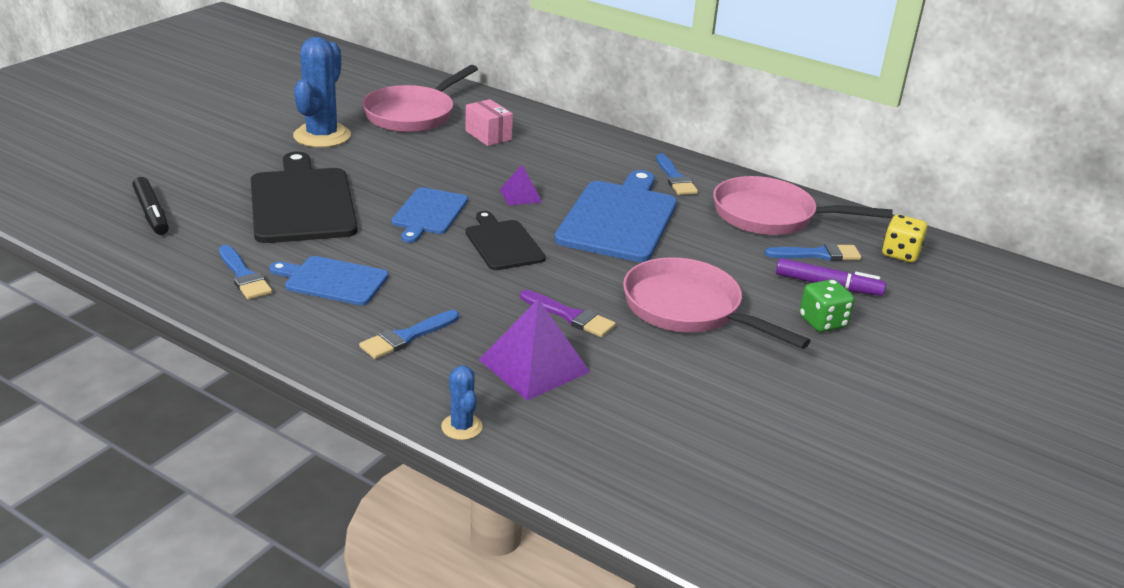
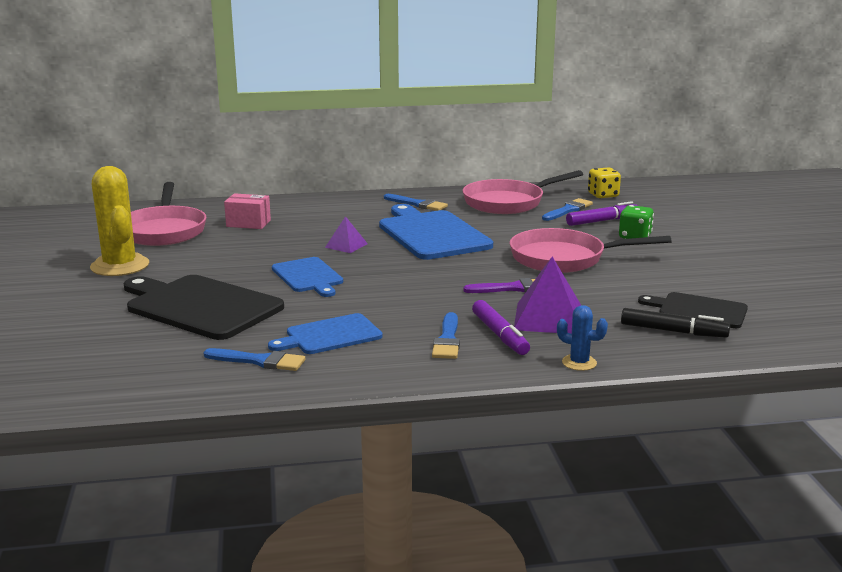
camera: 40 degrees left, 10 degrees down
(151, 213) = (87, 361): black marker -> black marker (673, 331)
(322, 136) = (120, 266): blue cactus -> yellow cactus
(456, 357) = (499, 335): none -> purple marker
(503, 243) = (393, 272): black cutting board -> black cutting board (698, 310)

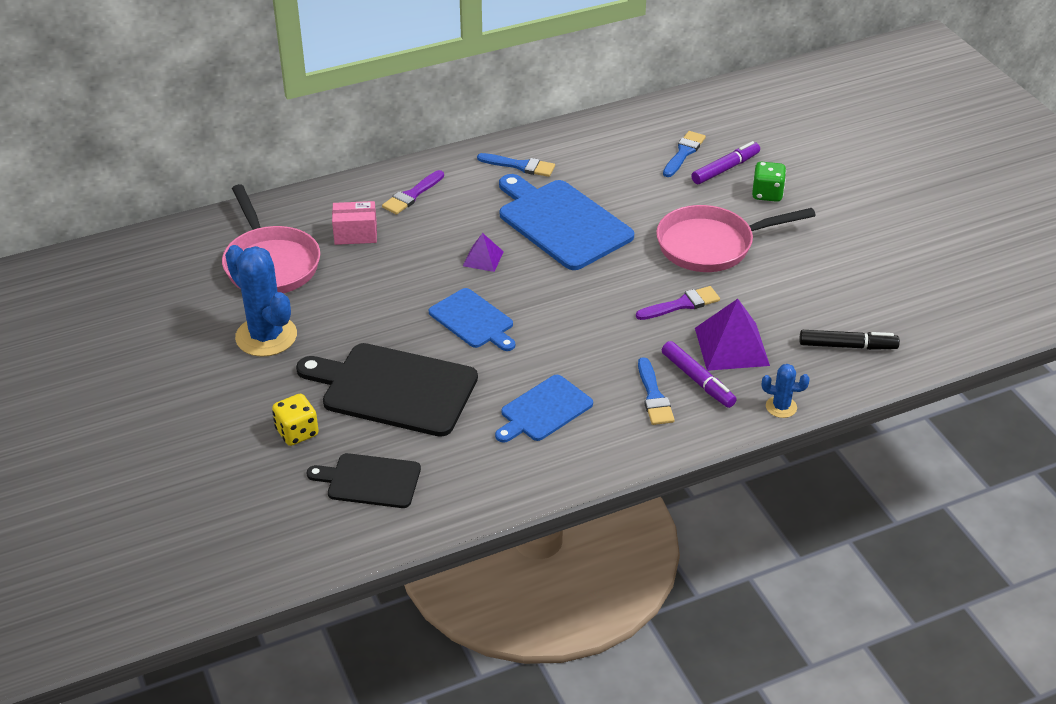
camera: 15 degrees left, 20 degrees up
(120, 266) = (266, 336): yellow cactus -> blue cactus
(259, 361) = (499, 459): blue brush -> none
(313, 209) = (412, 195): none -> purple brush
(508, 202) = (615, 147): pink pan -> none
(603, 195) = (710, 117): yellow dice -> yellow dice (297, 432)
(698, 310) = (861, 310): black cutting board -> black cutting board (370, 481)

